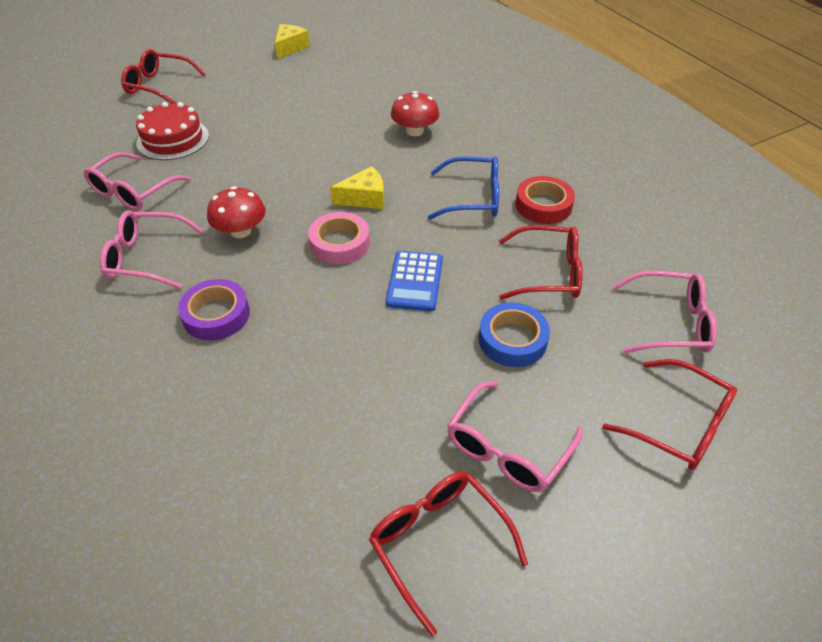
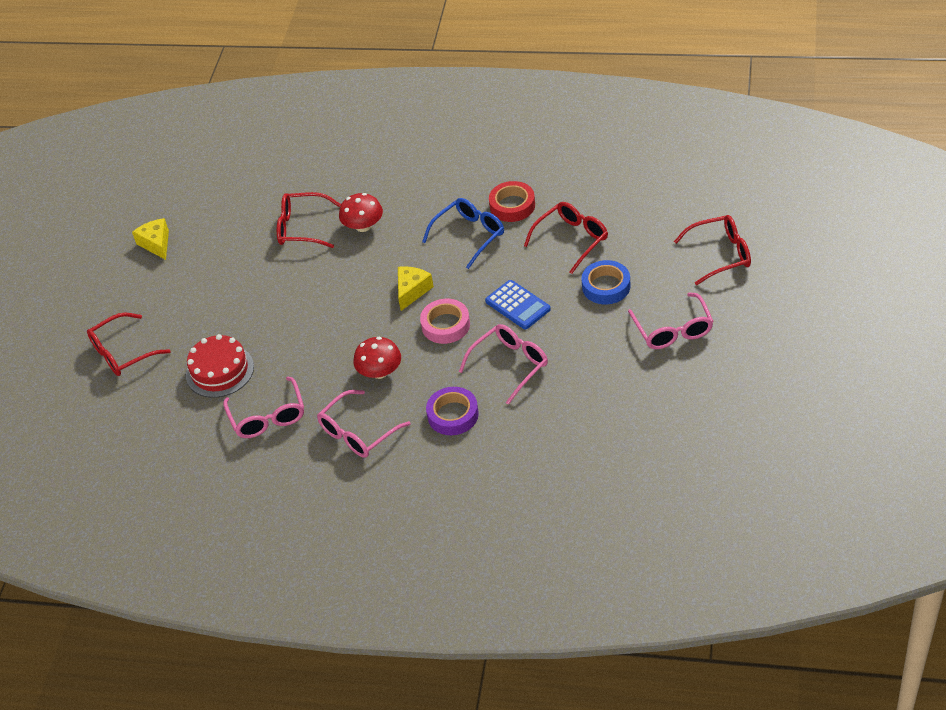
camera: 45 degrees left, 0 degrees up
(439, 543) = (701, 386): red glasses -> red glasses (302, 227)
(669, 323) = (658, 213): pink glasses -> pink glasses (509, 365)

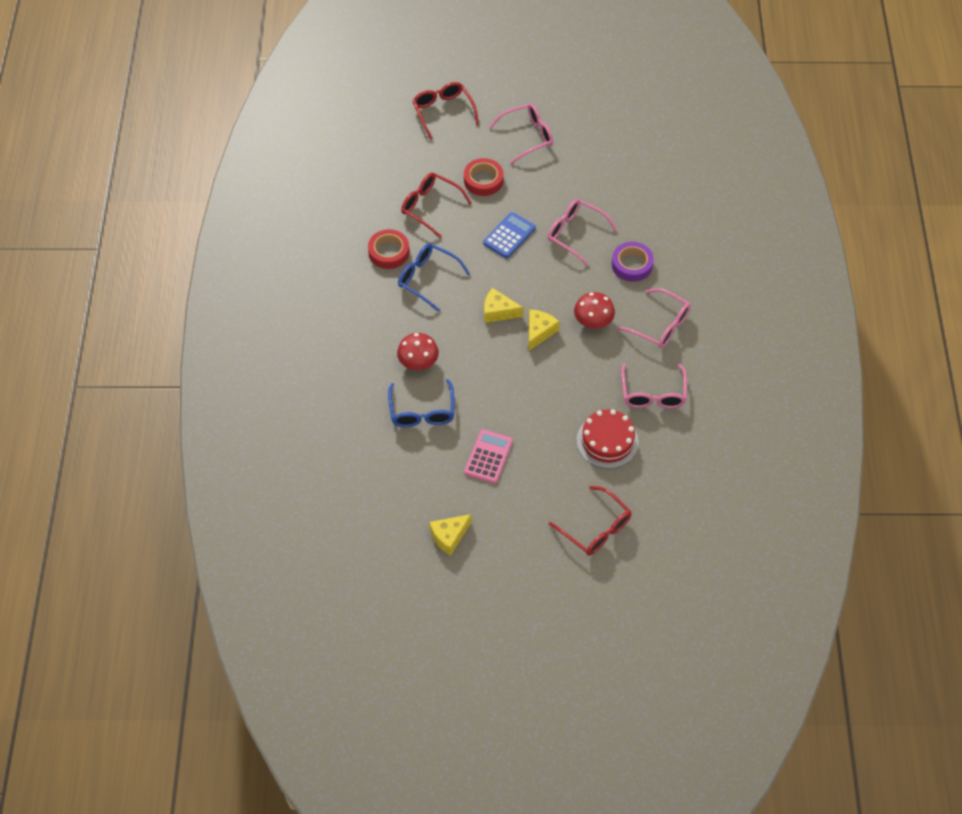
camera: 105 degrees left, 10 degrees up
(233, 275) = (488, 457): none -> pink calculator
(267, 416) = (653, 393): pink glasses -> pink glasses turned 120 degrees clockwise
(302, 227) = (422, 411): red glasses -> blue glasses
(376, 323) = (539, 332): none -> yellow cheese
(445, 325) = (536, 282): pink tape -> none
(606, 286) = (483, 180): blue tape -> red tape

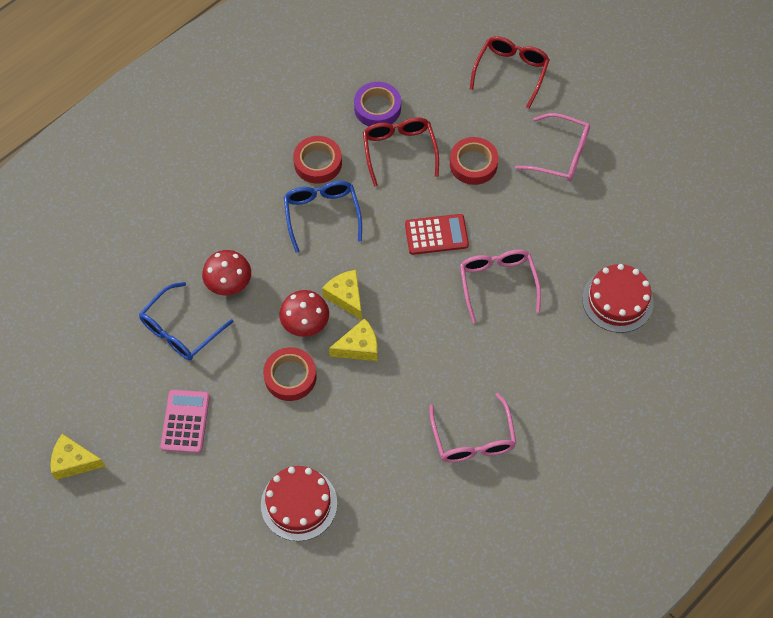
camera: 45 degrees right, 5 degrees up
(488, 457) = (185, 421): pink calculator -> pink calculator turned 60 degrees counterclockwise
(509, 236) = (436, 235): blue calculator -> red calculator
(519, 381) = (290, 376): none -> red tape
(593, 321) = (418, 379): red mushroom -> red mushroom (305, 323)
(595, 528) = (196, 574): red glasses -> none
(632, 265) = (515, 357): purple tape -> purple tape (377, 108)
(650, 190) = (617, 300): none -> red cake
(653, 393) = (391, 497): pink glasses -> none

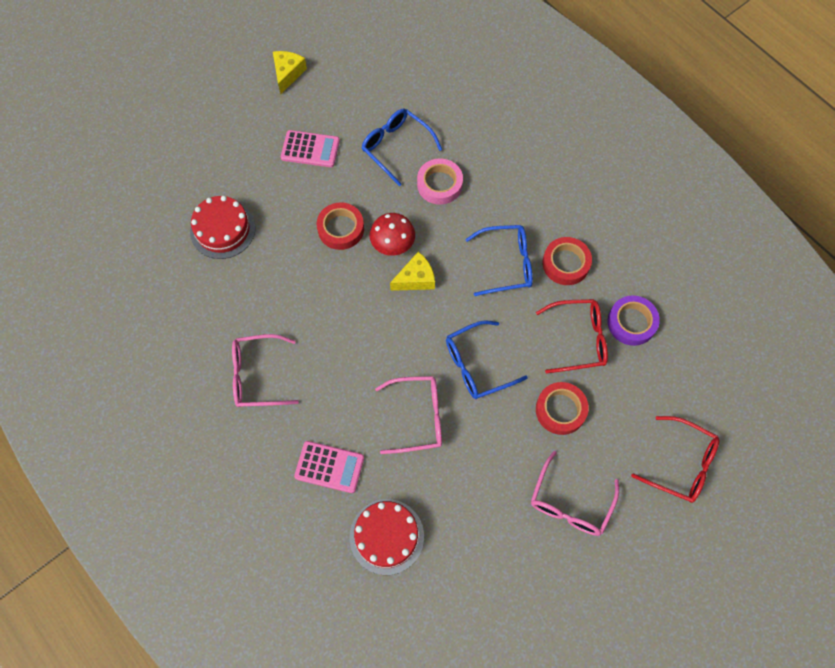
camera: 95 degrees right, 5 degrees up
(229, 282) = (439, 184): red mushroom -> pink tape
(359, 347) = (363, 286): yellow cheese -> none
(436, 235) = (477, 365): red calculator -> blue glasses
(559, 357) = (329, 467): none -> pink calculator

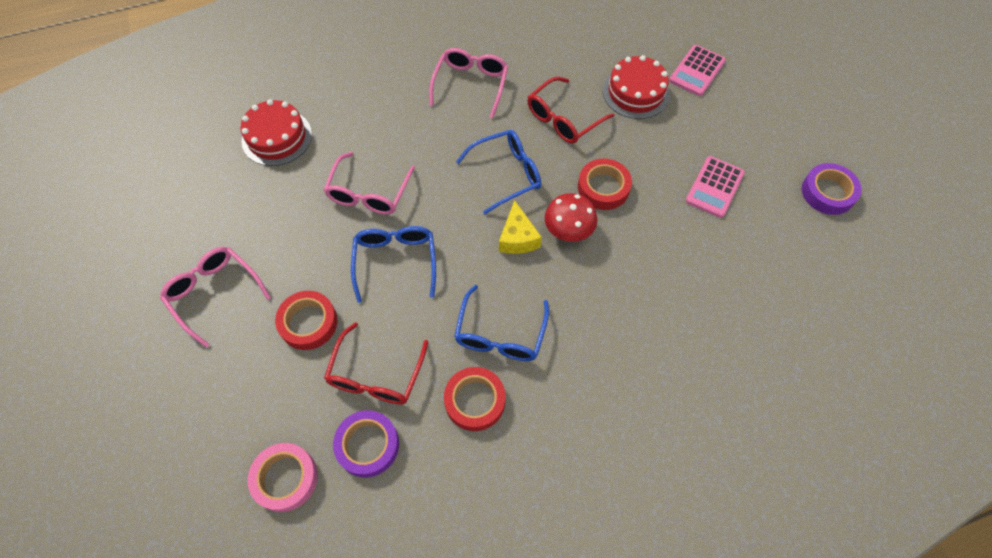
camera: 110 degrees right, 5 degrees down
(287, 74) = (827, 192): yellow cheese -> purple tape
(329, 467) = (360, 114): pink calculator -> pink calculator (697, 71)
(396, 147) = (695, 271): blue glasses -> blue glasses (506, 174)
(439, 184) = (630, 300): pink tape -> pink tape (285, 478)
(681, 464) = (185, 422): red glasses -> red glasses (564, 118)

